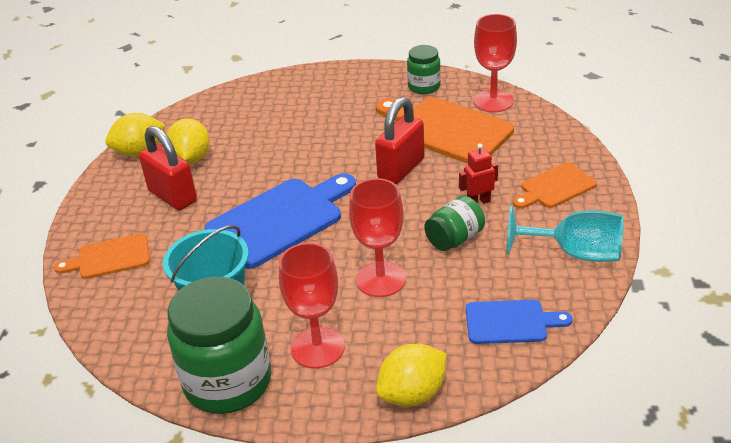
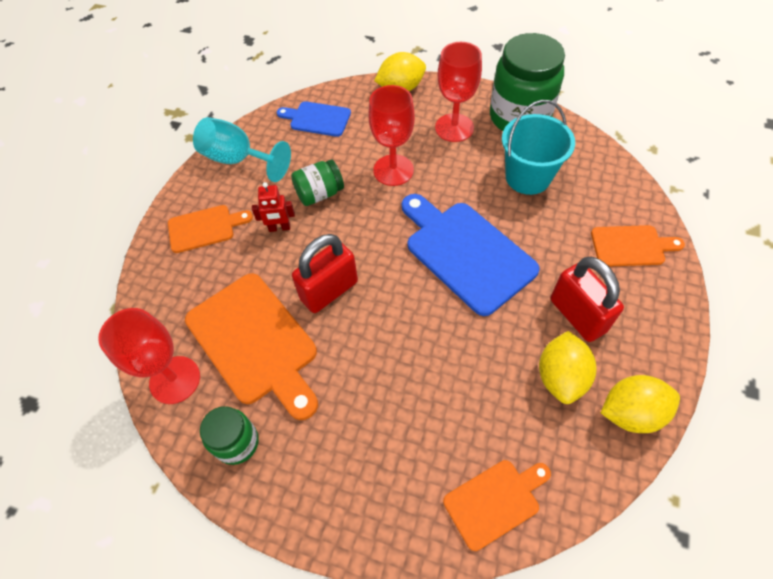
camera: 165 degrees left, 20 degrees up
(239, 99) = (495, 501): none -> orange cutting board
(280, 219) = (465, 253): blue cutting board -> blue cutting board turned 75 degrees clockwise

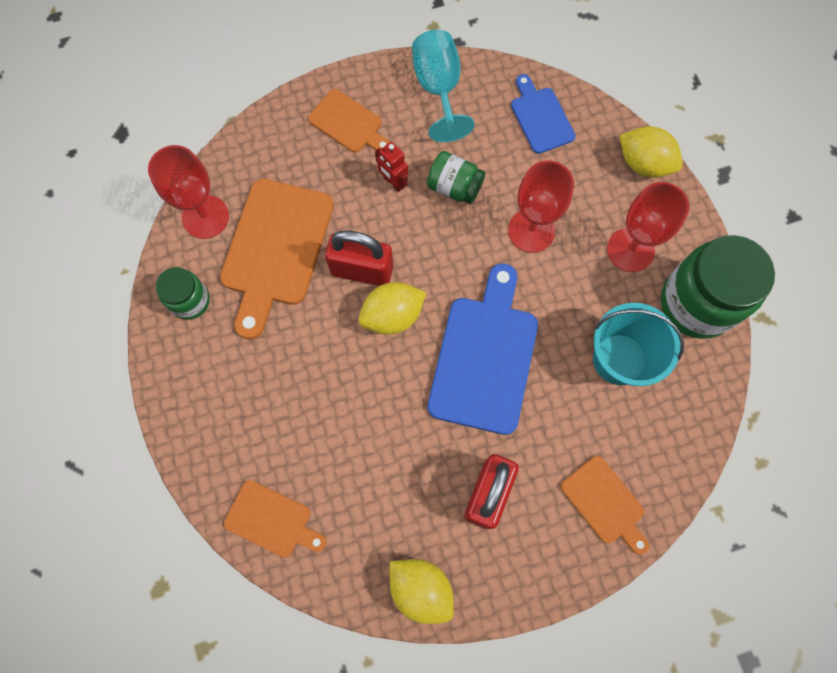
camera: 50 degrees right, 15 degrees up
(560, 377) = (414, 512): yellow lemon -> yellow lemon (392, 315)

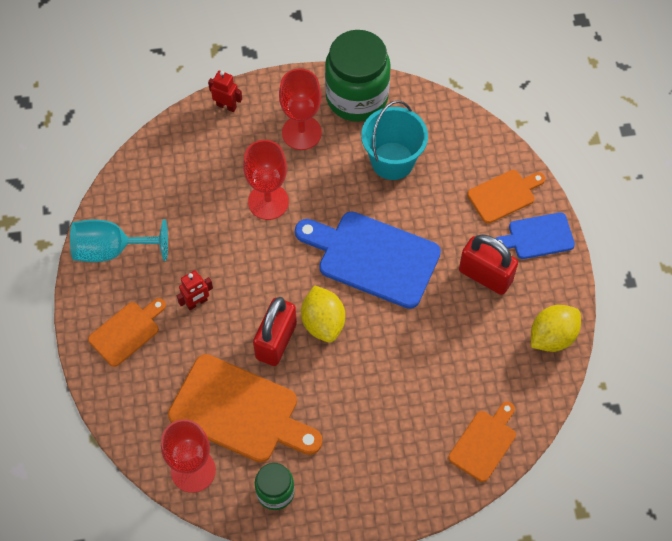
camera: 80 degrees left, 10 degrees down
(454, 187) = (213, 254): green jar -> none
(540, 117) = (162, 174): blue cutting board -> blue cutting board (537, 237)
(643, 164) = (226, 106): yellow lemon -> red robot

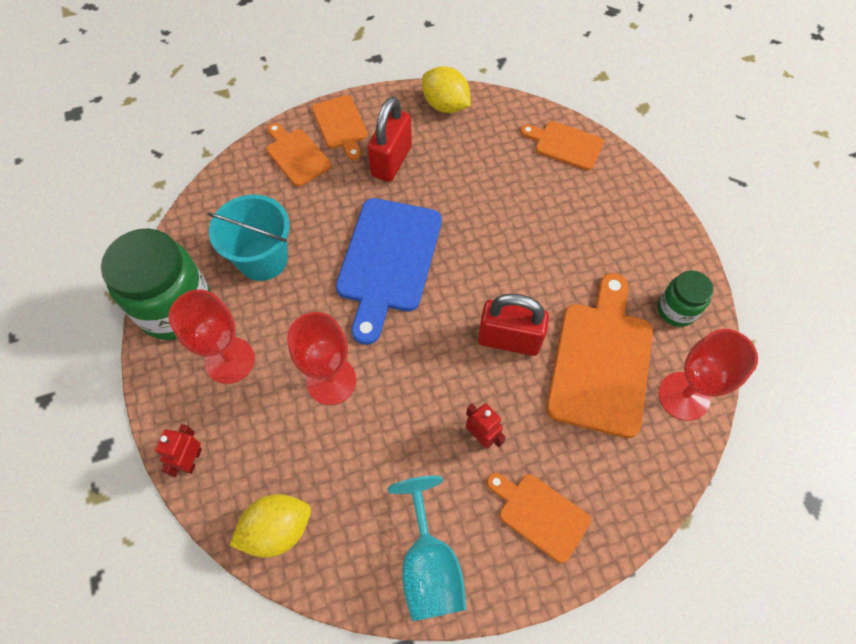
camera: 100 degrees left, 0 degrees up
(323, 322) = (475, 296): yellow lemon -> yellow lemon (277, 529)
(537, 237) = (341, 125): blue cutting board -> orange cutting board

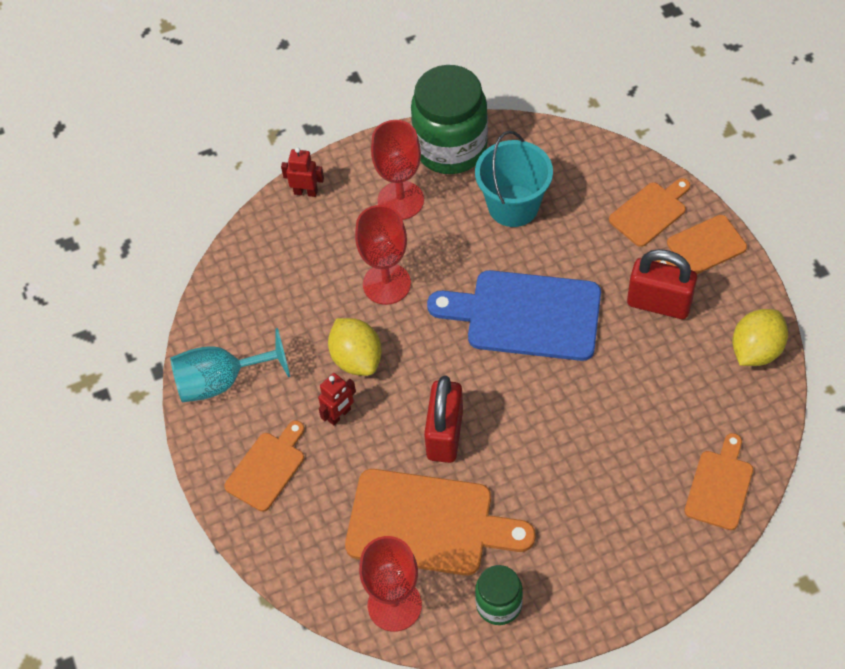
camera: 90 degrees right, 5 degrees down
(277, 529) = (249, 264): yellow lemon -> yellow lemon (356, 359)

